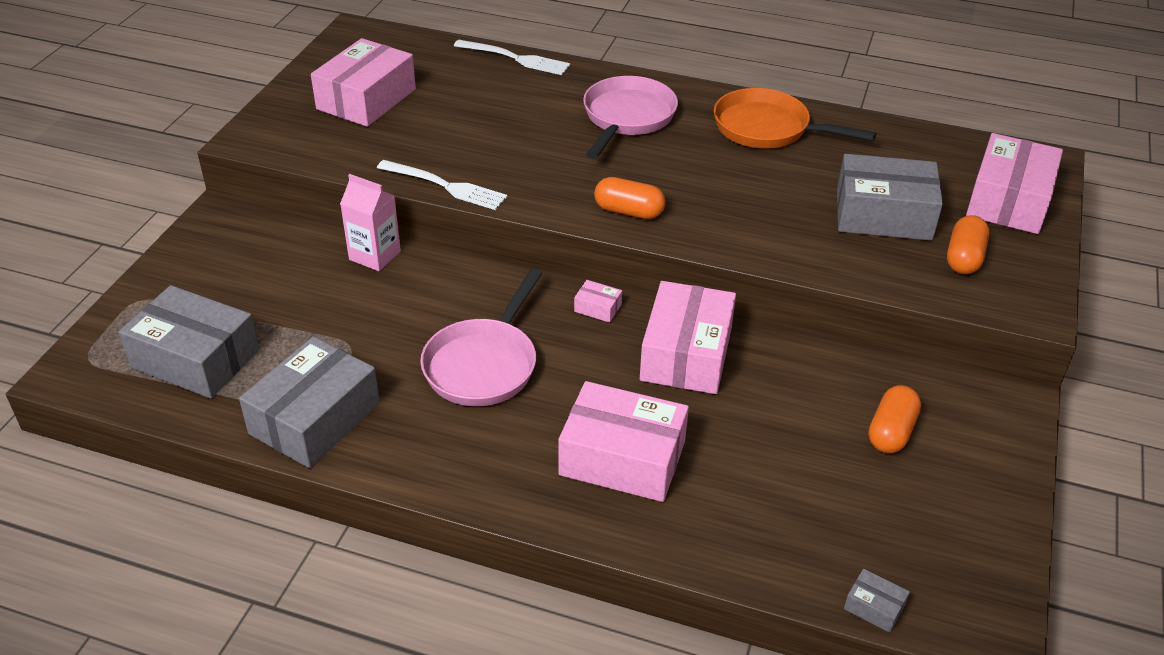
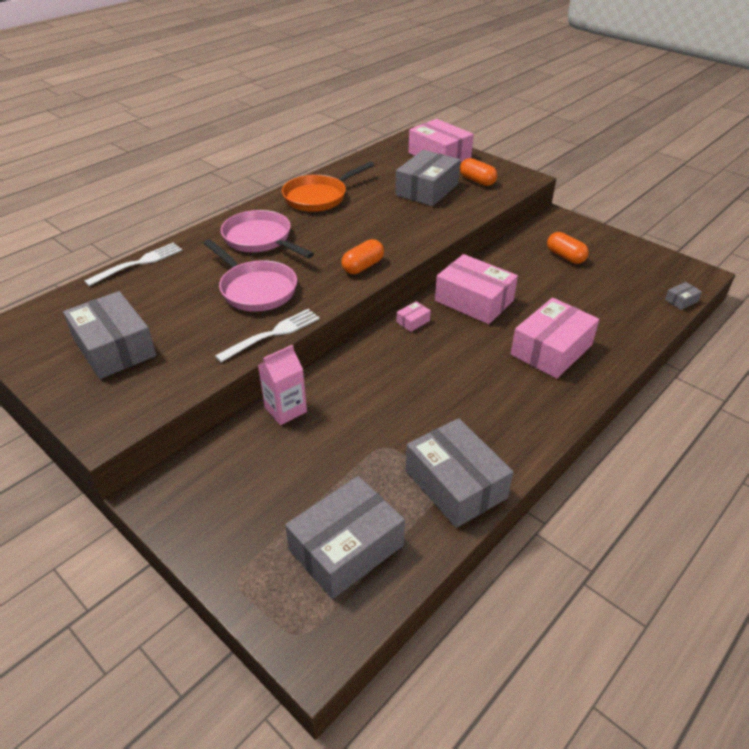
camera: 65 degrees left, 0 degrees up
(366, 99) = (114, 347): pink box -> grey box
(484, 364) = (440, 384): pink pan -> pink pan (255, 289)

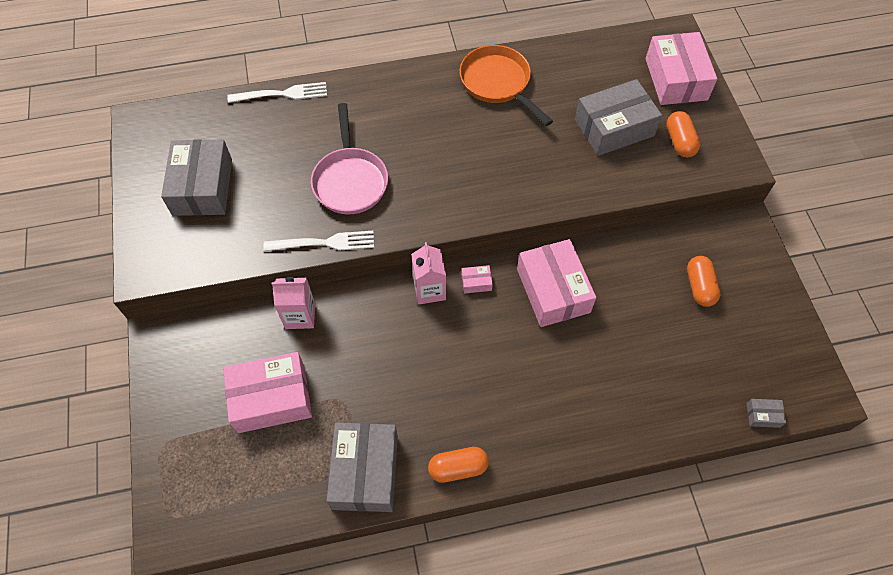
camera: 35 degrees right, 20 degrees up
(261, 239) = (401, 117): pink pan -> none
(319, 197) = (498, 83): orange pan -> orange pan turned 60 degrees clockwise
(346, 548) = (246, 471): grey box -> none
(363, 266) = (461, 204): orange capsule -> orange capsule (458, 468)
(381, 342) = (429, 290): none -> pink carton
(551, 350) = (570, 392): pink box -> pink box (271, 398)

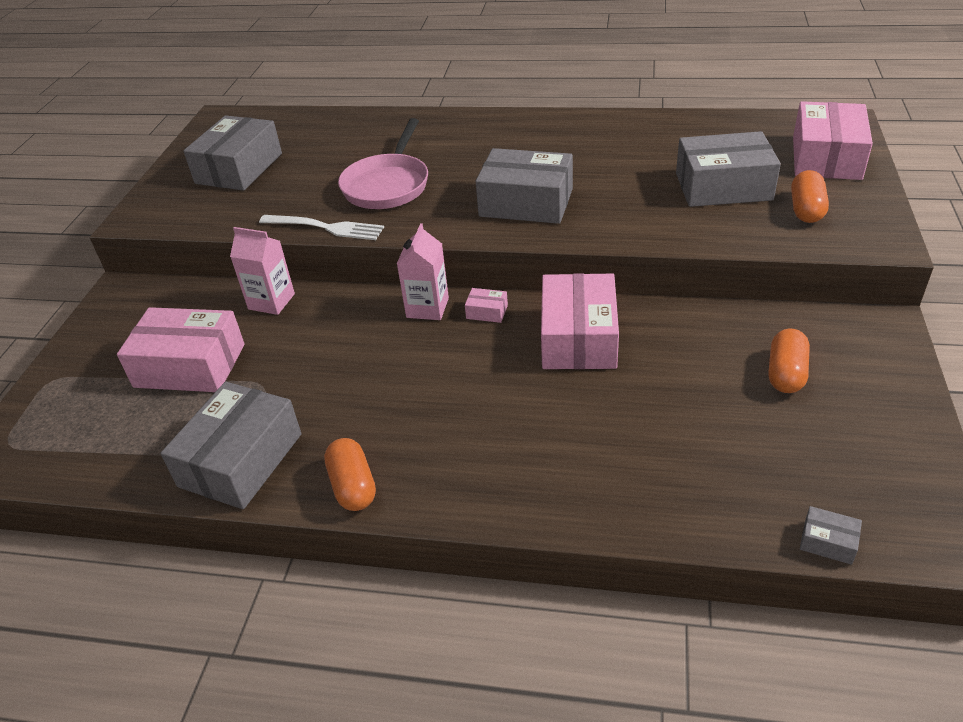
camera: 25 degrees right, 20 degrees down
(282, 94) = (365, 116): white fork -> none
(458, 468) = (353, 486): orange capsule -> orange capsule turned 60 degrees clockwise
(474, 178) = (526, 203): none -> grey box
(498, 83) = (600, 135): orange pan -> none

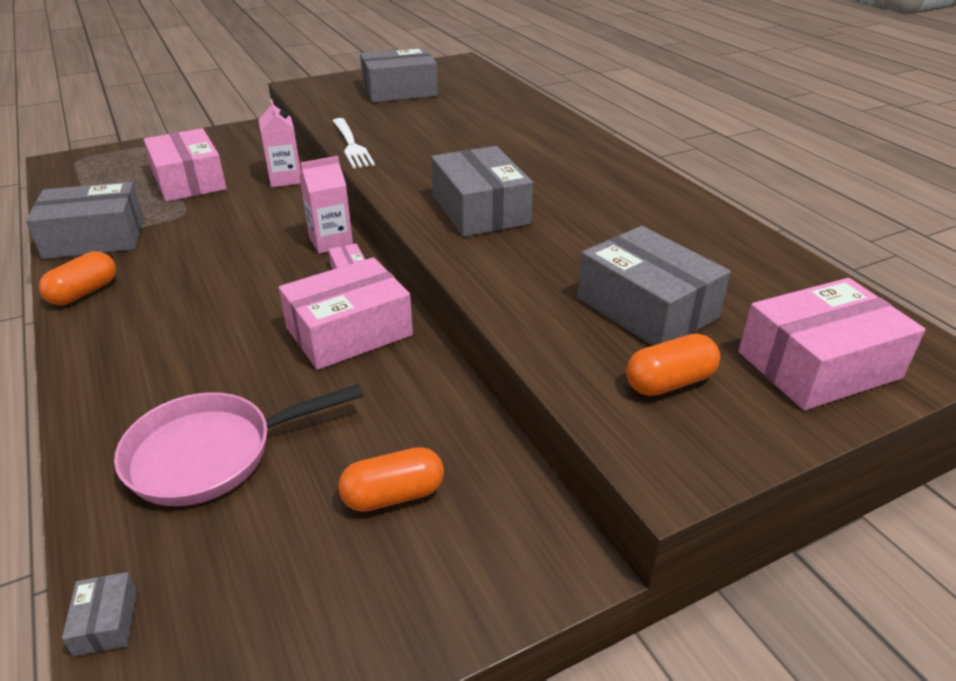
camera: 50 degrees right, 5 degrees down
(388, 185) = (439, 145): pink pan -> pink pan (211, 454)

